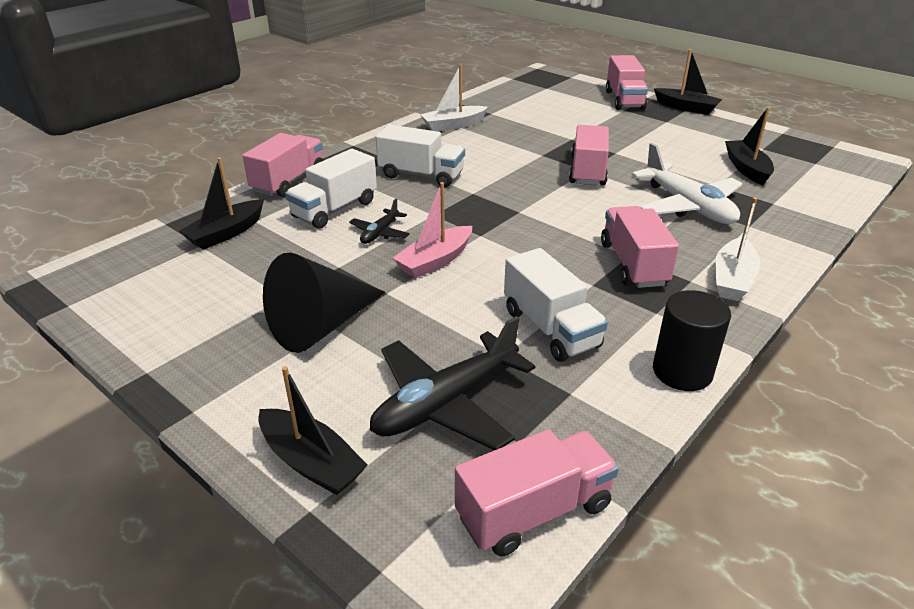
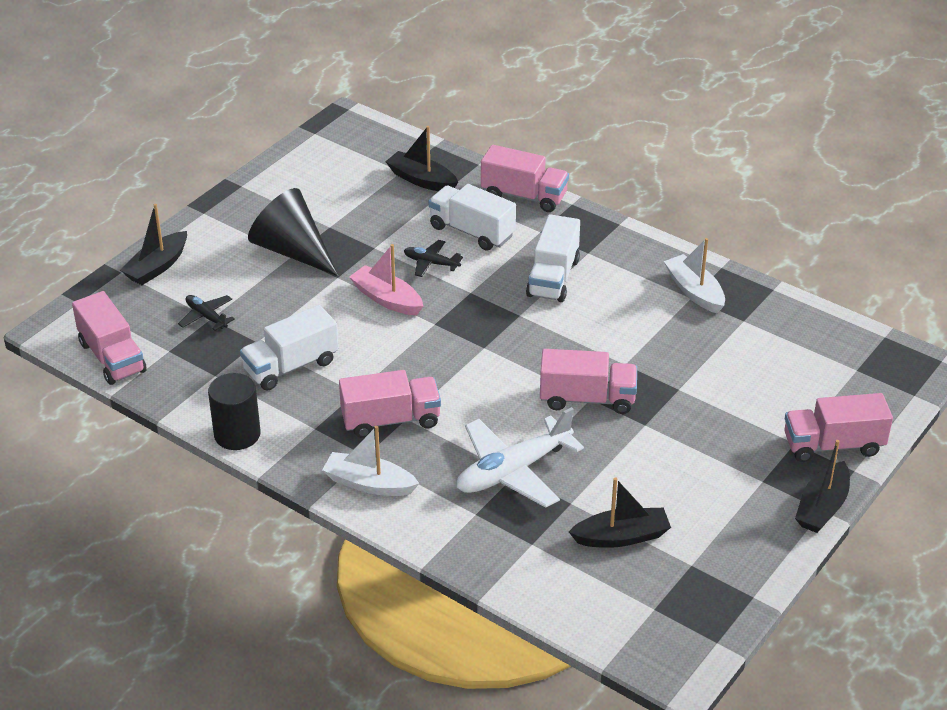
camera: 85 degrees right, 5 degrees up
(446, 403) = (206, 317): black plane -> black plane, size x0.50

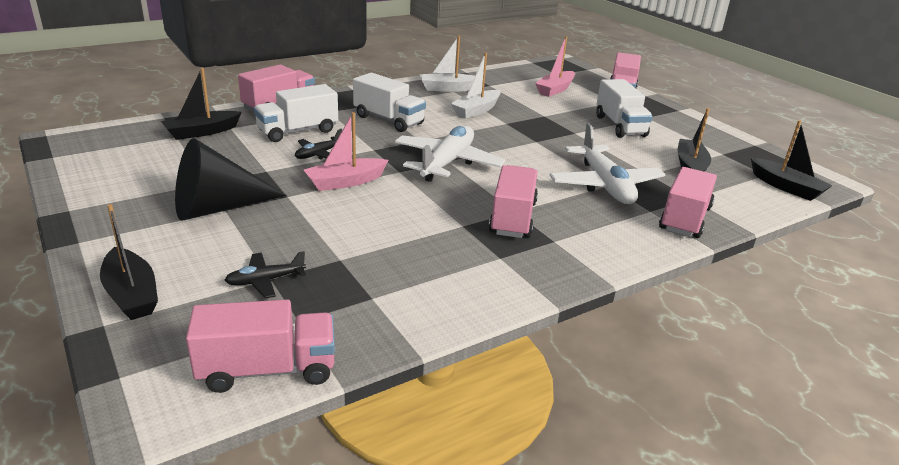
camera: 70 degrees left, 10 degrees down
(237, 434) = (482, 305): black cylinder -> none
(291, 366) = (397, 249): white truck -> white truck (620, 126)
(369, 484) = (594, 248): white boat -> white boat (476, 110)
(478, 348) = (447, 163): none -> white plane
(587, 399) = (536, 142): pink truck -> pink truck (684, 219)
(786, 380) = (555, 89): none -> pink boat
(822, 507) = (676, 109): black boat -> black boat (786, 187)

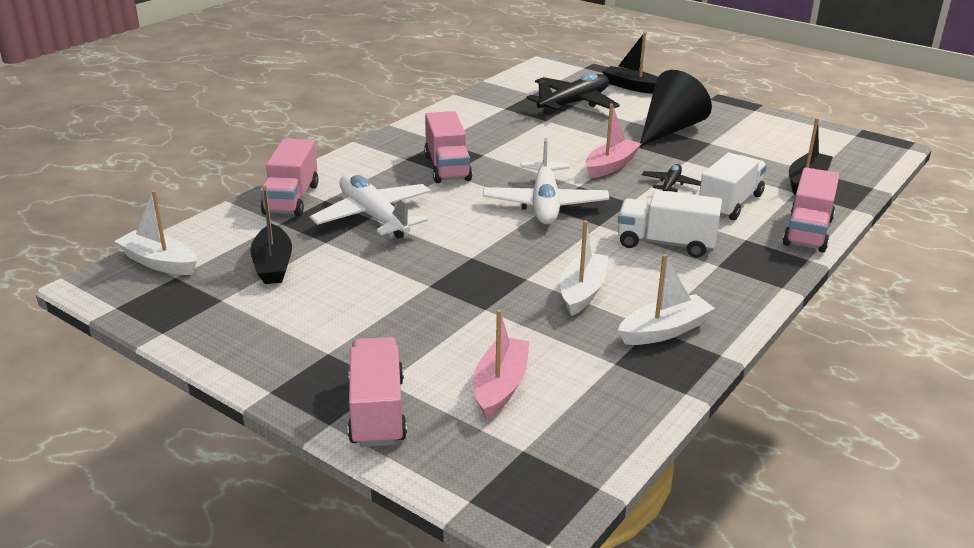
camera: 160 degrees right, 0 degrees up
(265, 281) = (574, 103): black plane -> black plane, size x2.00
(268, 370) = (523, 79): pink truck -> none
(620, 126) = (369, 317): white truck -> none
(786, 187) = (159, 262): black boat -> white boat

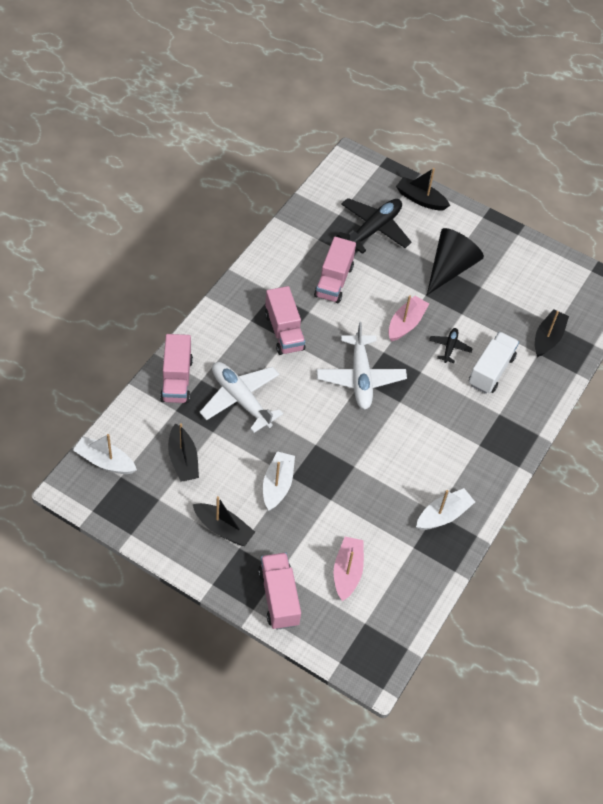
camera: 10 degrees left, 25 degrees up
(309, 332) = (223, 529): none -> black boat
(582, 292) = (391, 478): white boat -> white boat (277, 485)
(665, 244) = (445, 422): white truck -> none
(807, 232) = (541, 403): pink truck -> pink truck (333, 281)

